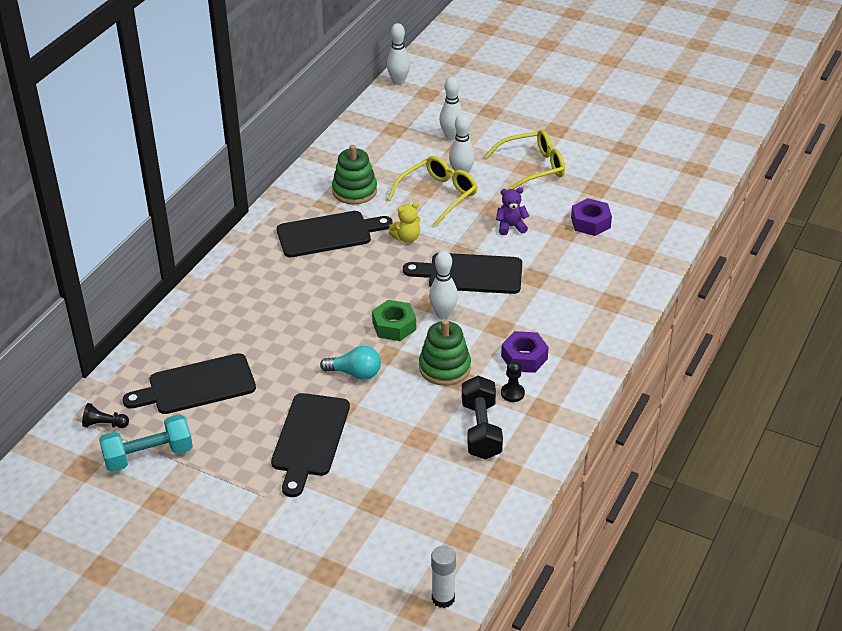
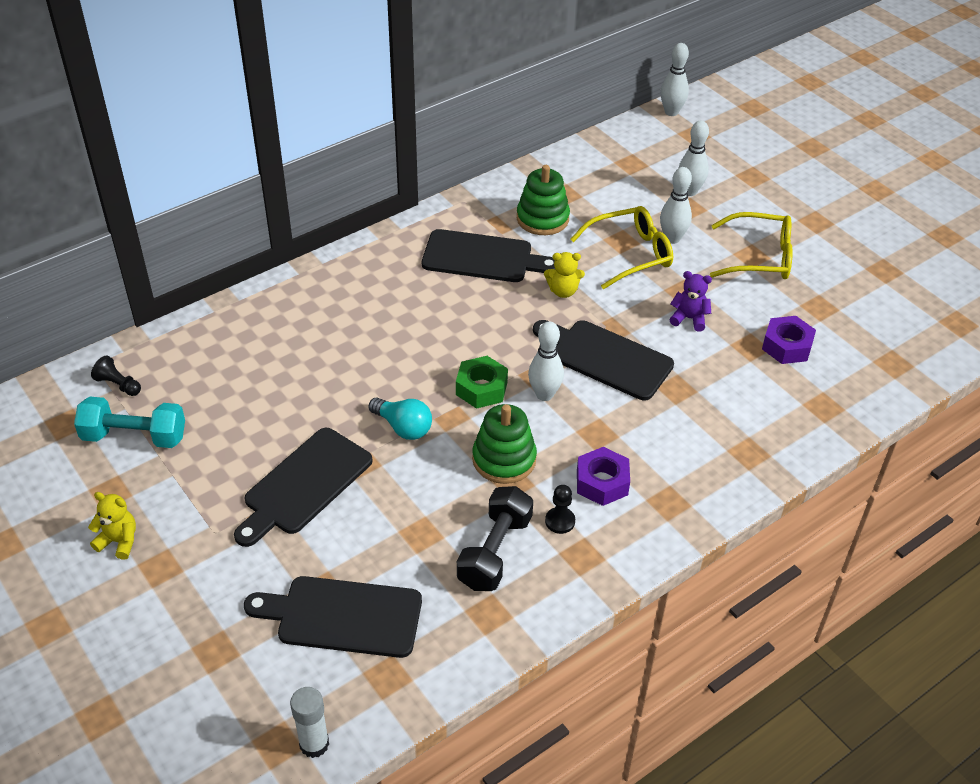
camera: 25 degrees right, 5 degrees up
(195, 531) = (119, 541): none -> yellow teddy bear
(197, 385) = (234, 377): black cutting board -> black cutting board (343, 616)

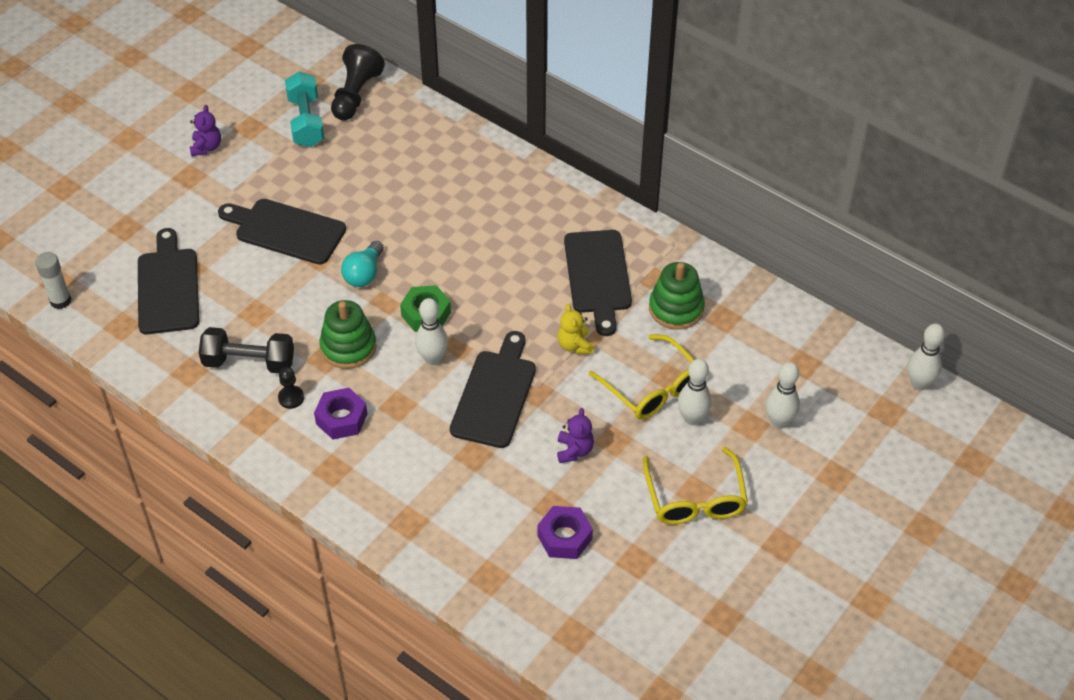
camera: 75 degrees right, 5 degrees up
(118, 385) = (355, 95): black pawn -> black pawn, size x1.91
(119, 541) = (206, 147): yellow teddy bear -> purple teddy bear

